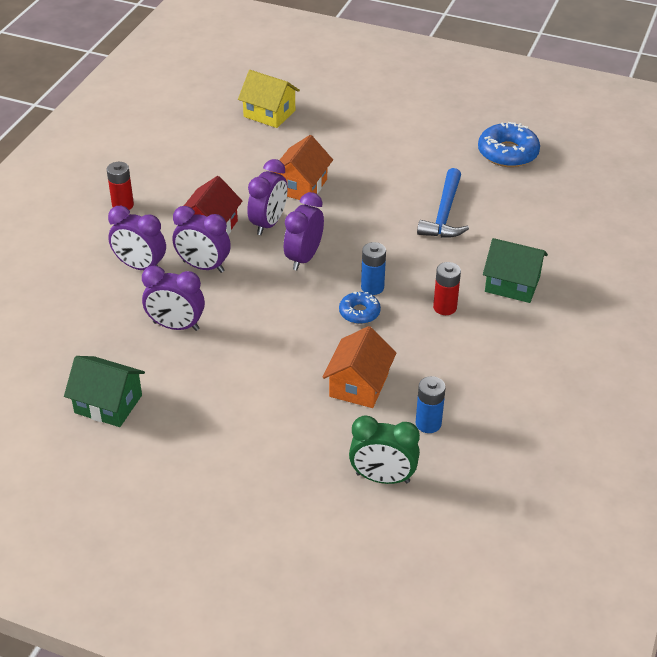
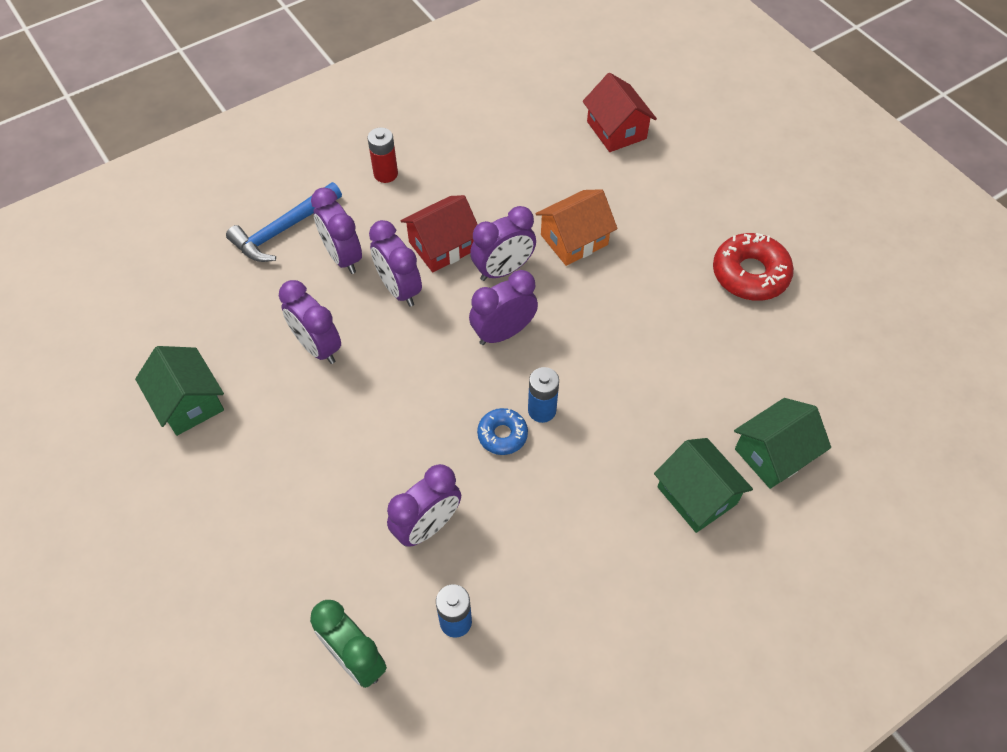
camera: 35 degrees right, 15 degrees up
(269, 114) = (616, 130): yellow house -> red house
(359, 385) = (427, 526): orange house -> purple clock
(434, 156) = (750, 274): none -> red donut
(444, 214) = (698, 357): blue hammer -> blue hammer (283, 230)
(445, 307) = (596, 482): red battery -> none
(507, 153) = (840, 312): blue donut -> none
(537, 242) = (773, 454): none -> green house

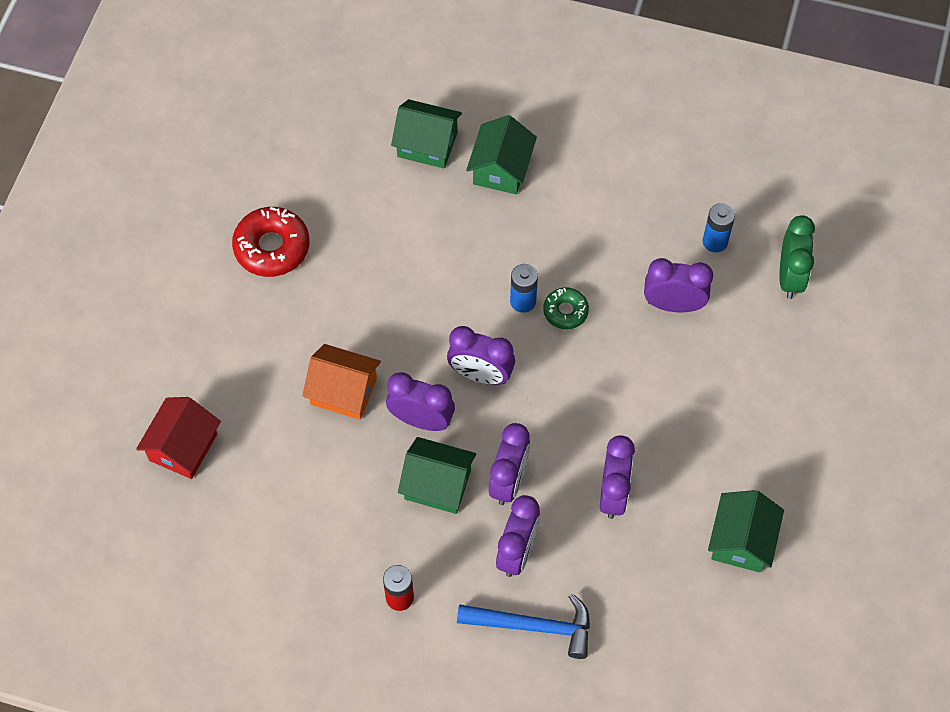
camera: 130 degrees left, 5 degrees up
(442, 246) = (437, 484): red house -> green house
(502, 435) = (565, 311): blue donut -> green donut

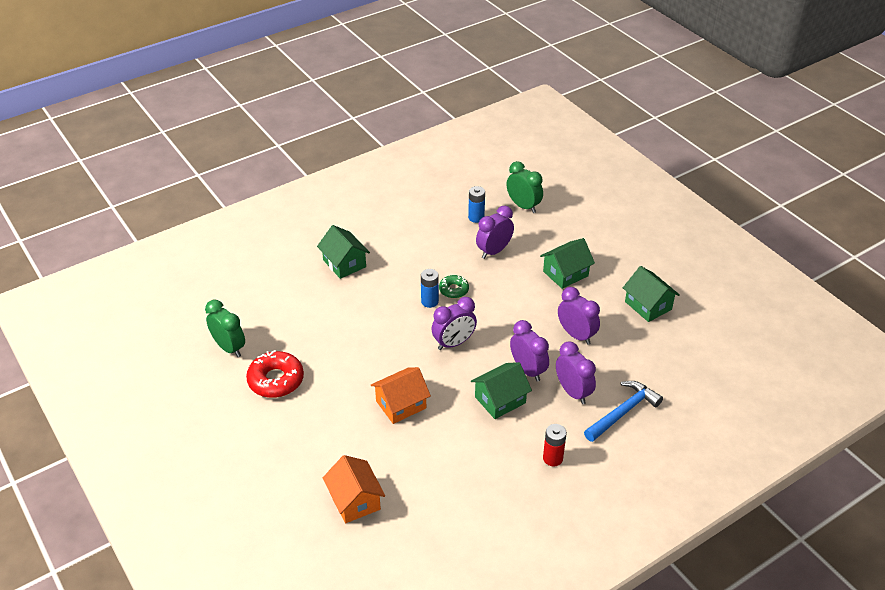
camera: 50 degrees left, 20 degrees down
(183, 447) = (355, 500): red house -> orange house
(276, 167) = (229, 348): none -> green clock
(421, 420) = (454, 383): purple clock -> none
(427, 144) = (295, 281): green house -> green house (565, 273)

